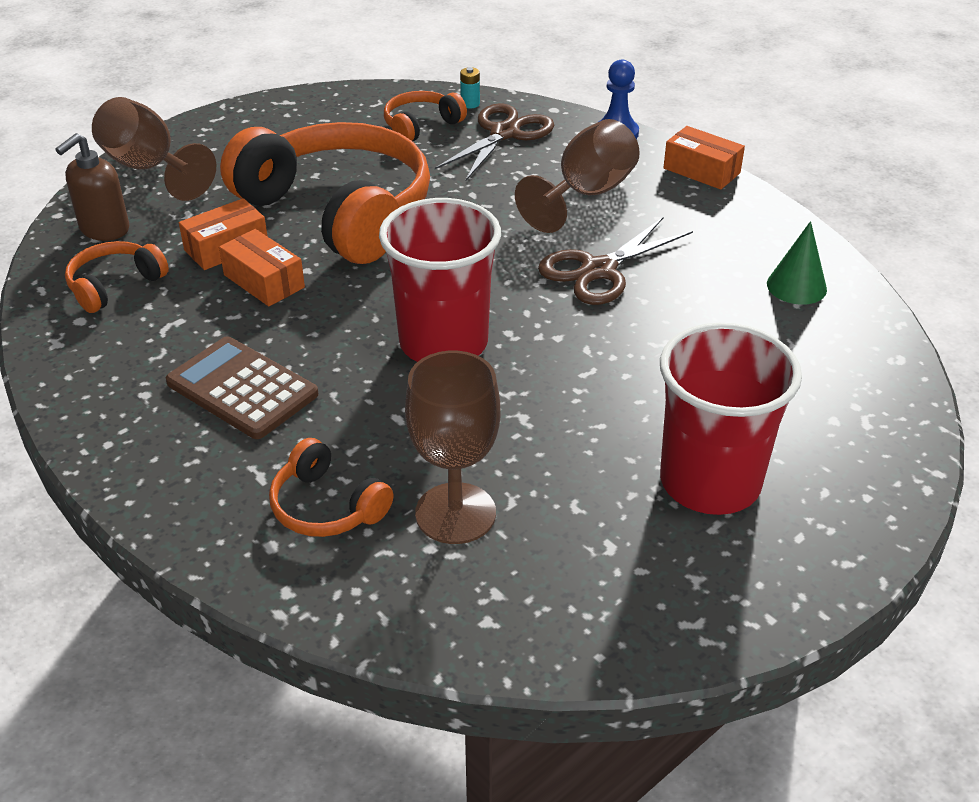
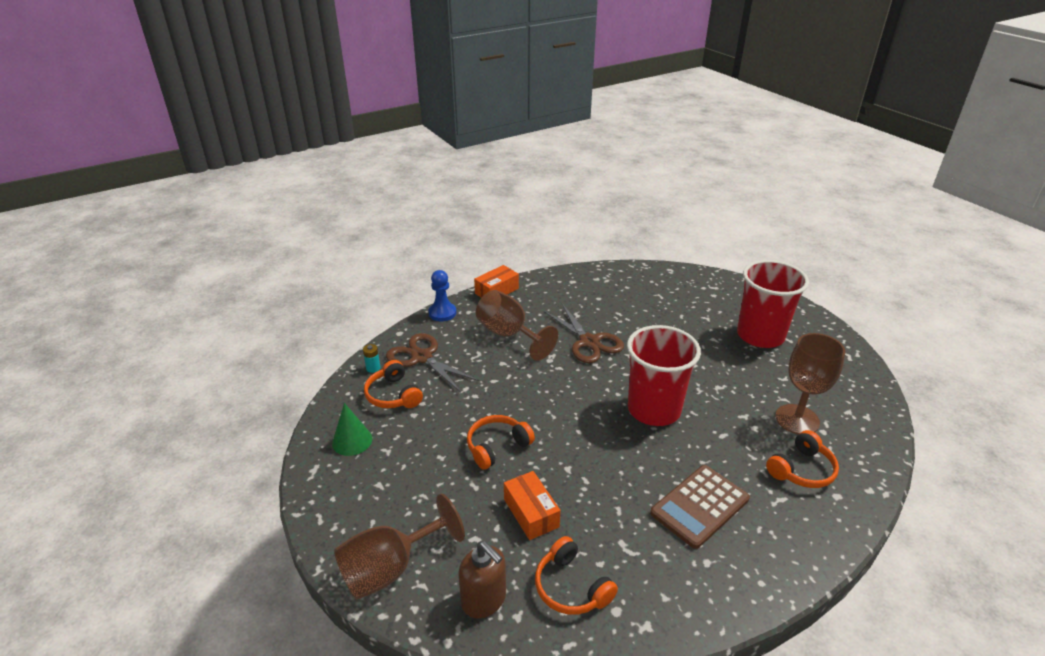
camera: 80 degrees left, 5 degrees down
(264, 281) = (578, 491): orange box -> none
(338, 211) = (497, 446): orange headphones -> orange headphones, size x0.44
(796, 286) = (612, 284): green cone -> green cone (352, 441)

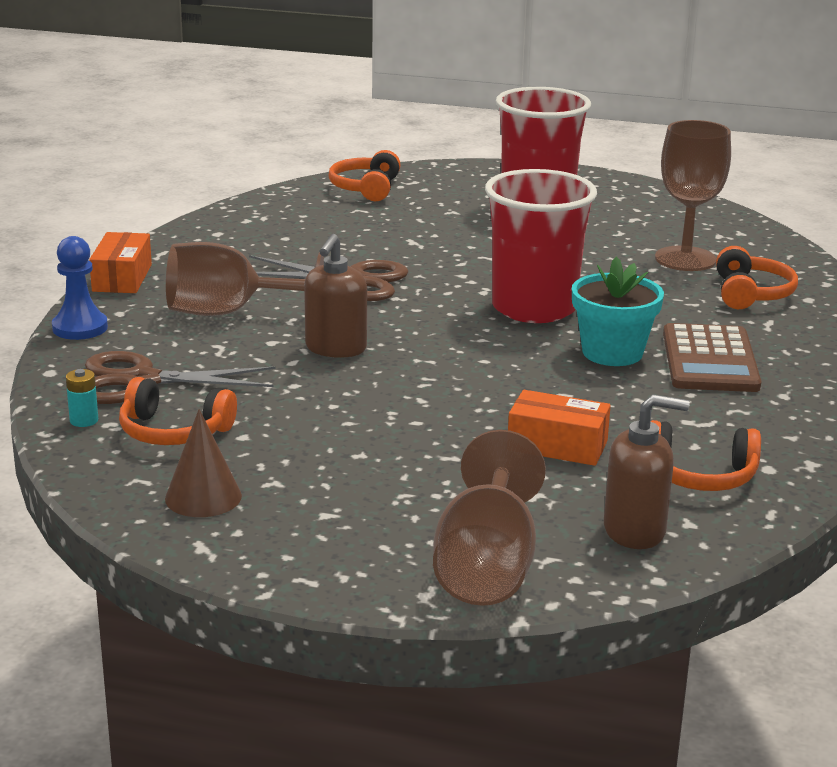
camera: 45 degrees left, 10 degrees down
(352, 441) = (203, 497): green cone -> brown cone
(497, 446) = (413, 414): orange headphones -> orange headphones (366, 188)
(522, 383) = (335, 348): none -> brown soap dispenser
(651, 466) = (612, 353): none -> turquoise flower pot

